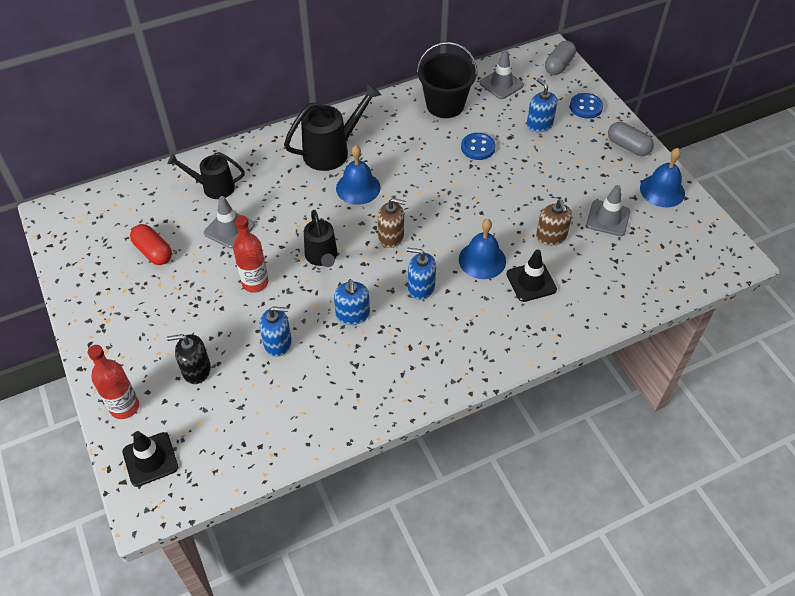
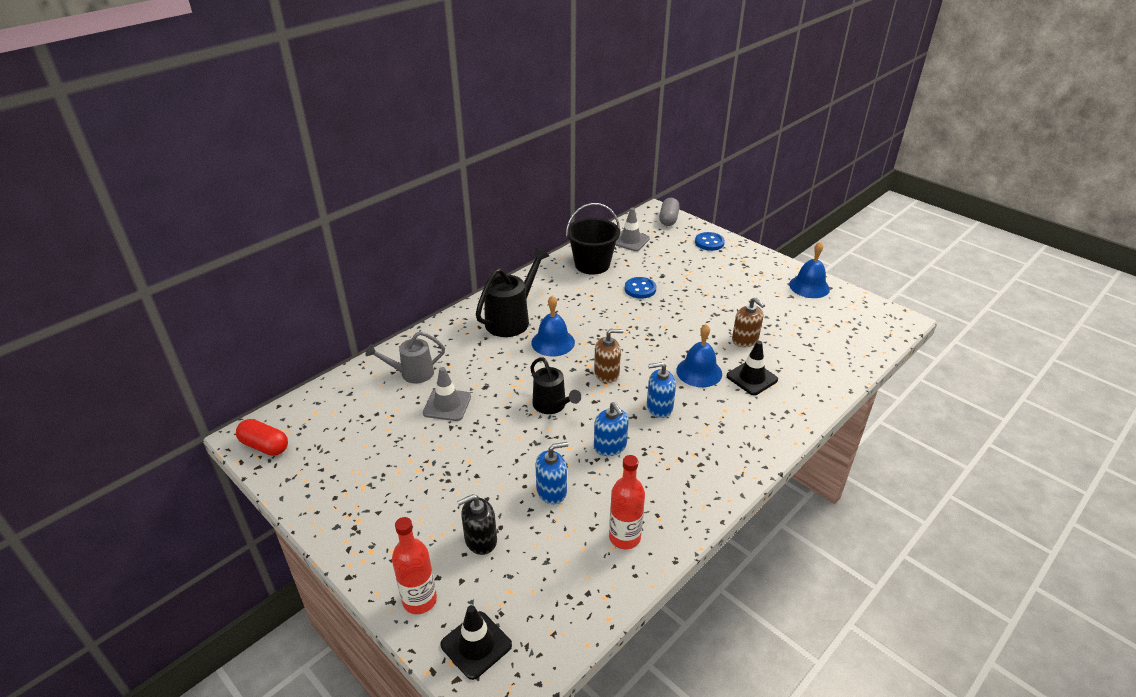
camera: 20 degrees left, 15 degrees down
(153, 252) = (377, 444): red capsule -> red capsule (265, 446)
(213, 187) = (411, 374): black watering can -> grey watering can
(255, 283) = (498, 444): red bottle -> red bottle (624, 537)
(539, 124) = (680, 262): blue soap dispenser -> none
(608, 218) = (781, 316): grey traffic cone -> none
(628, 146) = (761, 262): grey capsule -> none

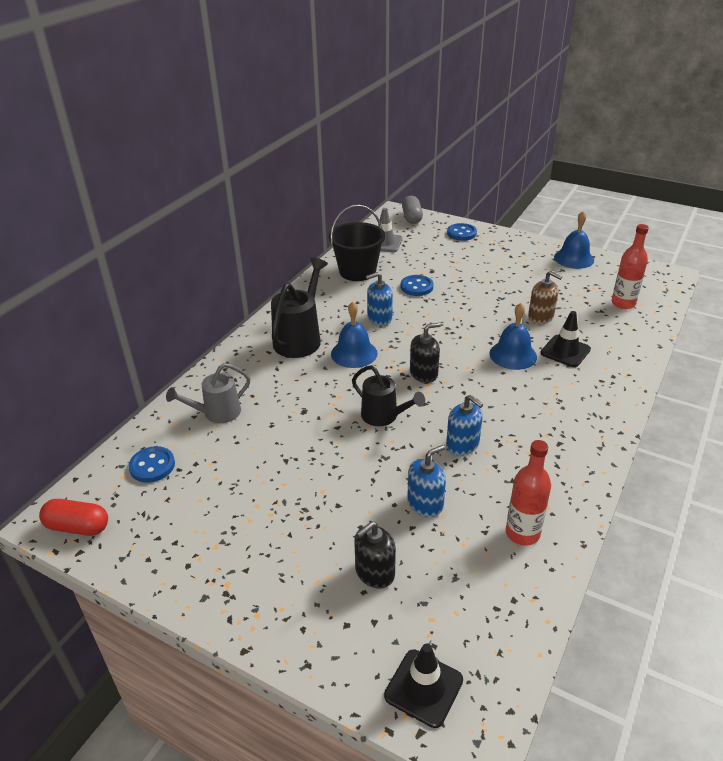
camera: 15 degrees left, 0 degrees up
(341, 408) = (152, 466): none -> blue button
(419, 600) = (338, 655): red bottle -> red bottle (623, 303)
(447, 405) = (271, 438): grey traffic cone -> none
(606, 373) = (423, 373): brown soap dispenser -> black soap dispenser
(659, 407) = (492, 396): blue soap dispenser -> blue soap dispenser (379, 318)

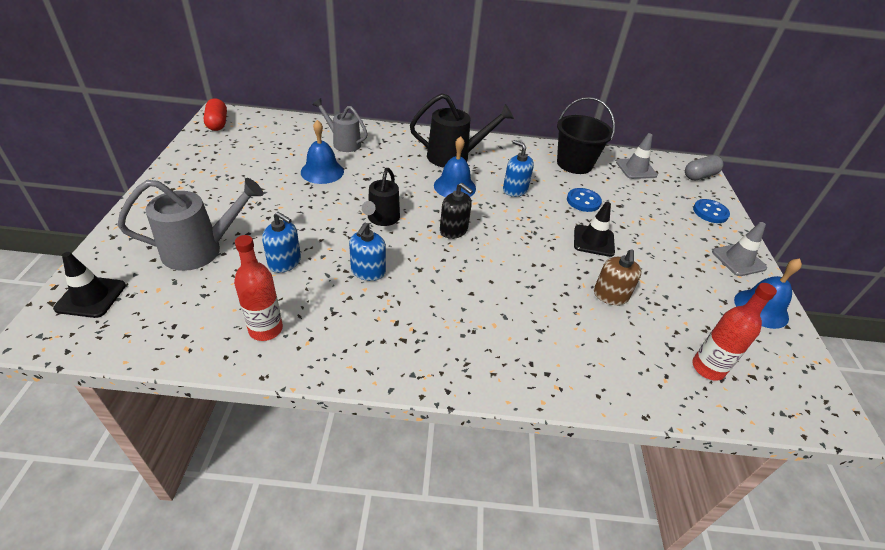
camera: 60 degrees right, 5 degrees up
(152, 466) = (279, 133): blue button -> none
(374, 572) = (201, 250): black soap dispenser -> grey watering can
(513, 355) = (525, 284): blue bell -> blue bell (322, 171)
(521, 245) = (738, 260): none -> grey traffic cone
(565, 351) = (562, 324): black traffic cone -> black traffic cone (593, 241)

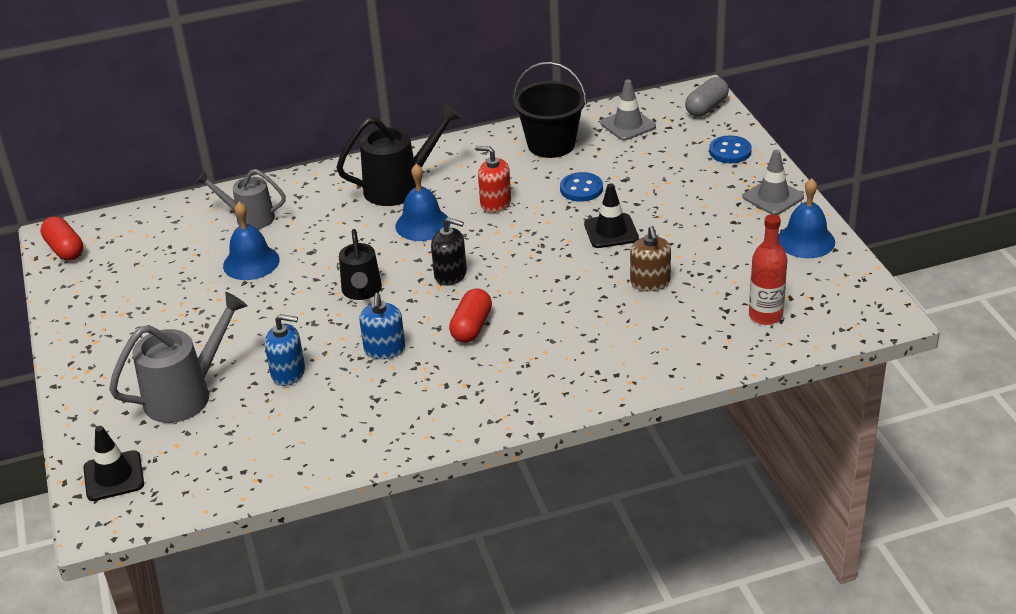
camera: 15 degrees left, 5 degrees down
(266, 329) = (320, 437): red bottle -> none
(446, 278) = (471, 327): none -> red capsule
(515, 190) = (495, 203): blue soap dispenser -> red soap dispenser

